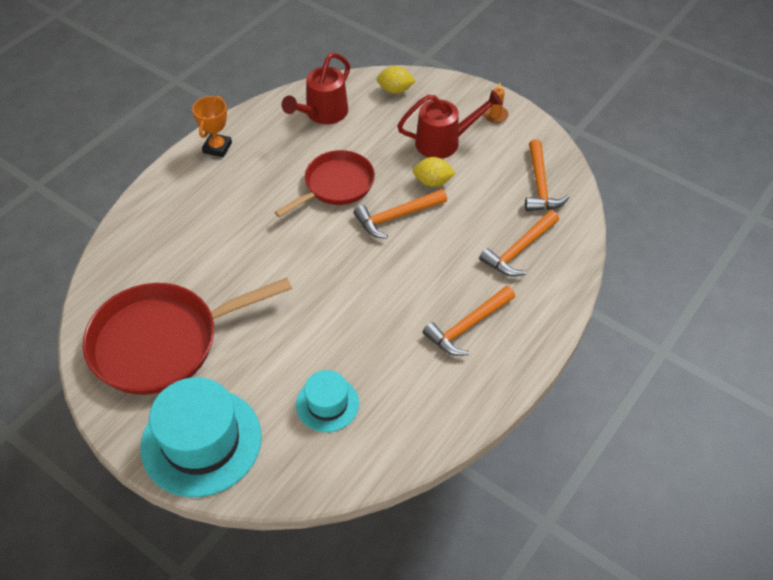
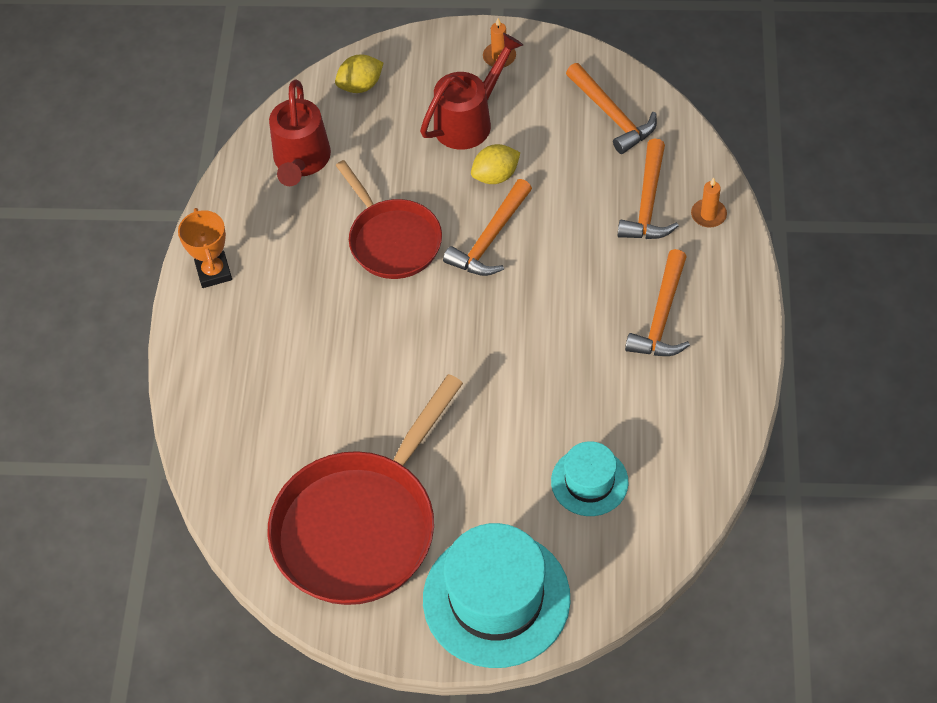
camera: 30 degrees left, 5 degrees up
(336, 185) = (392, 240): red pan -> red pan turned 135 degrees clockwise
(555, 280) = (708, 215): none -> orange candle

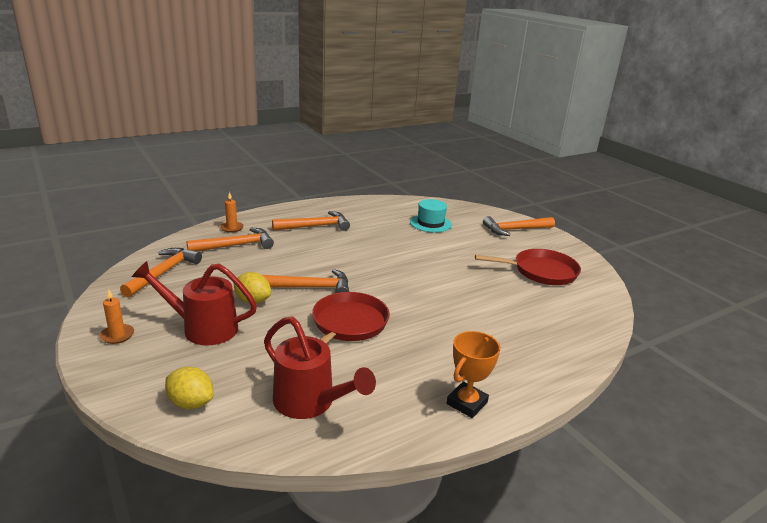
camera: 130 degrees left, 30 degrees down
(301, 162) = (310, 403): red watering can -> red watering can turned 75 degrees clockwise
(360, 526) = (541, 272): red pan -> red pan, size x0.62
(496, 598) = (515, 230): turquoise hat -> orange hammer

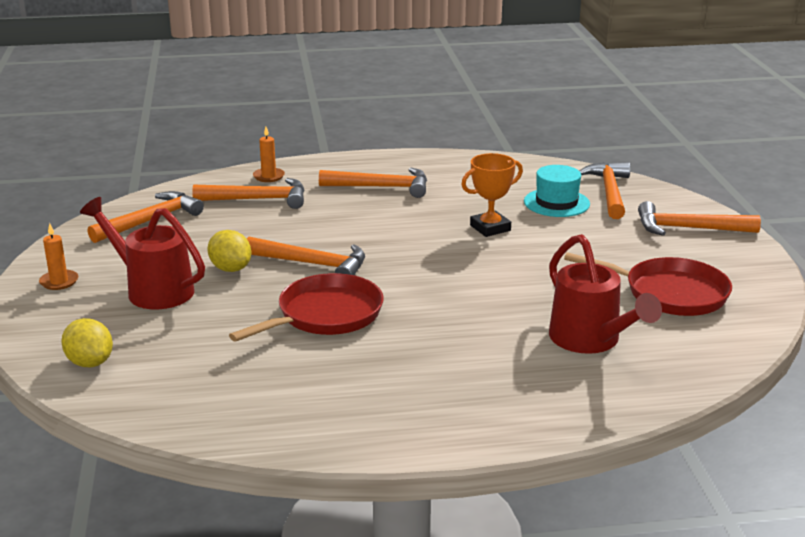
camera: 25 degrees right, 0 degrees up
(310, 403) = (215, 388): red watering can -> red watering can (590, 340)
(454, 213) = (609, 192): none -> orange hammer
(467, 403) = (400, 428): orange trophy -> orange trophy (490, 228)

